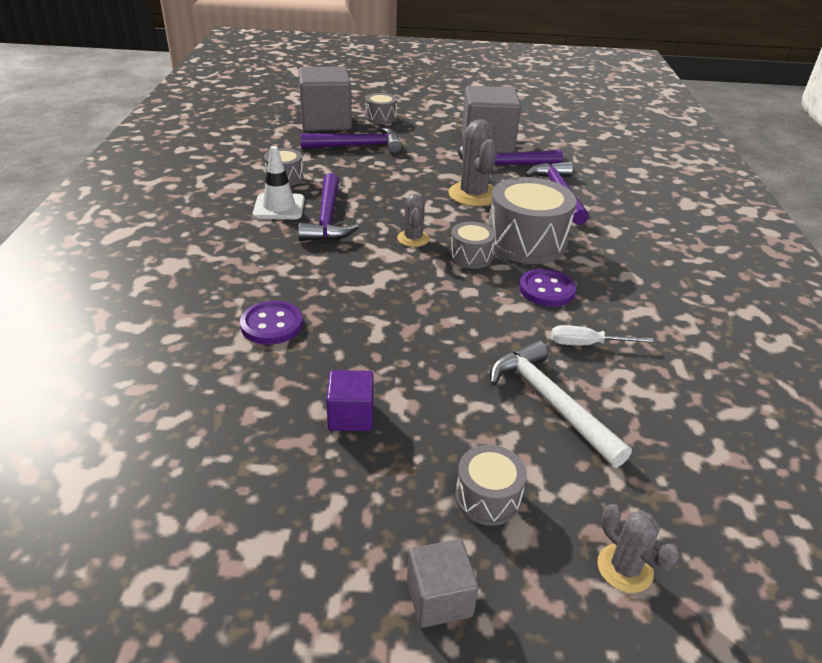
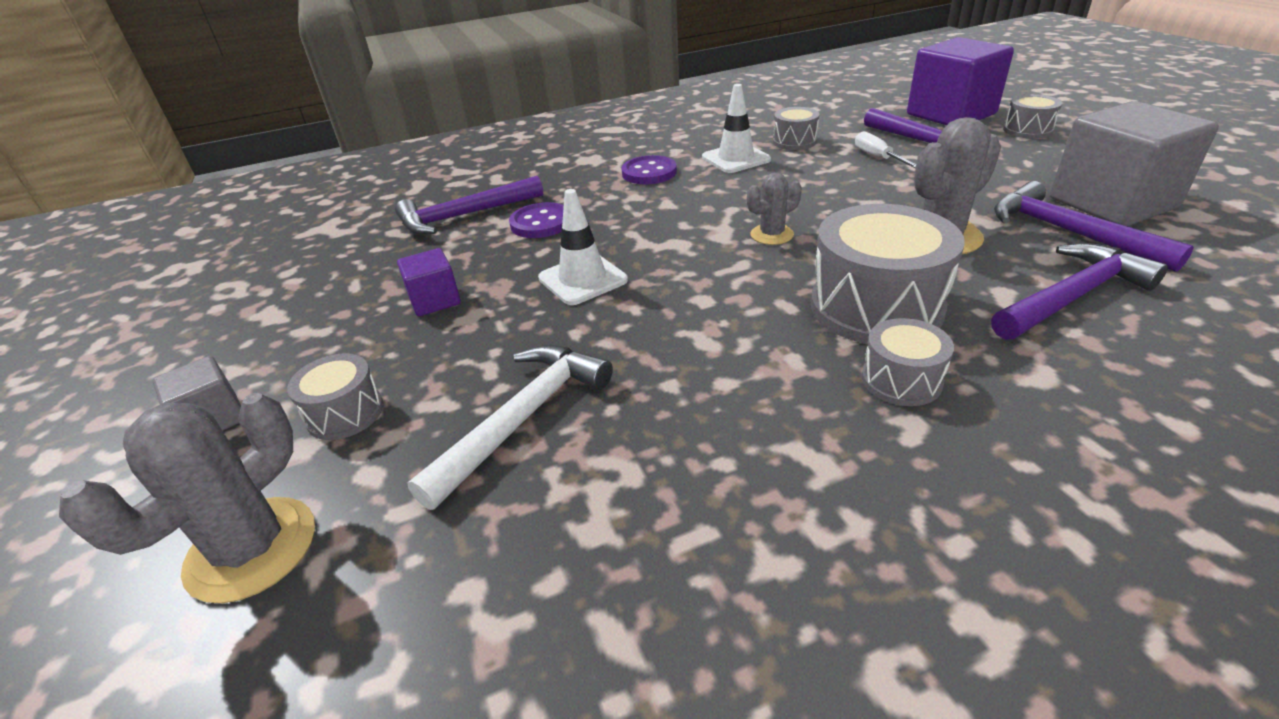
camera: 70 degrees right, 0 degrees up
(326, 122) = (950, 114): grey cube -> purple cube
(327, 218) = (747, 183): purple hammer -> purple hammer (464, 216)
(394, 330) = (583, 279): none -> white traffic cone
(470, 256) = (781, 279): grey drum -> grey drum (901, 380)
(547, 290) = (771, 354): purple button -> purple button (649, 172)
(587, 344) = (672, 421): white screwdriver -> white screwdriver (878, 157)
(625, 568) = (252, 549): grey cactus -> grey cactus, size x1.75

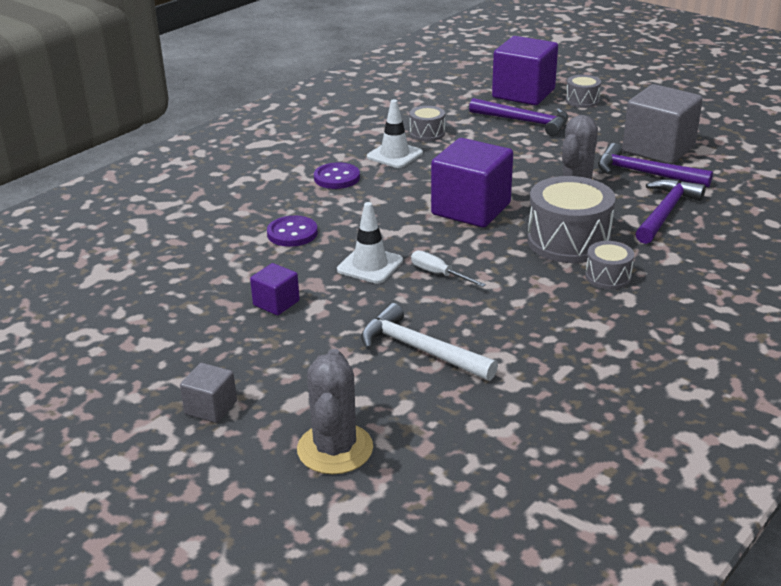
camera: 30 degrees left, 5 degrees down
(345, 413) = (301, 379): grey drum -> none
(464, 216) = (219, 240): purple hammer -> none
(523, 418) = (420, 350): white hammer -> white hammer turned 60 degrees counterclockwise
(772, 235) = (471, 209): grey cactus -> purple cube
(878, 157) = (498, 138): white screwdriver -> white screwdriver (439, 274)

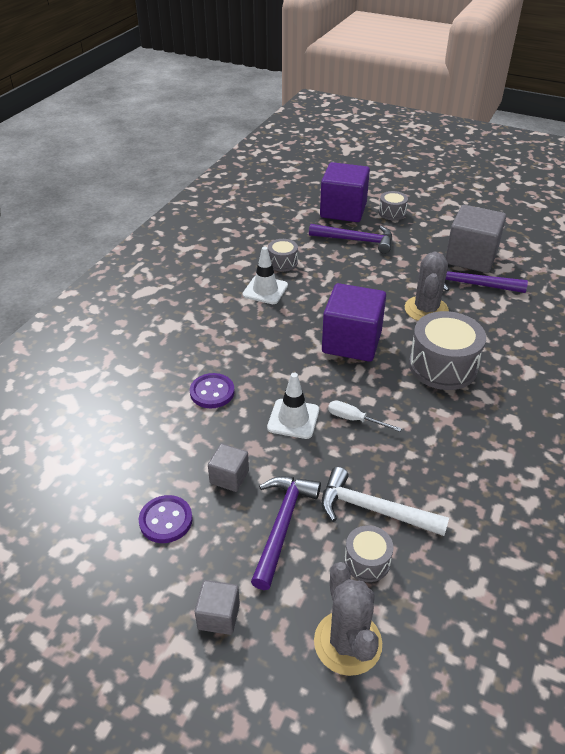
camera: 15 degrees left, 10 degrees up
(276, 303) = (229, 477): purple cube -> grey cube
(337, 178) = (226, 322): purple button -> purple button (166, 520)
(608, 277) = (489, 400): grey drum -> grey drum (367, 561)
(666, 212) = (504, 324): purple hammer -> purple hammer (282, 525)

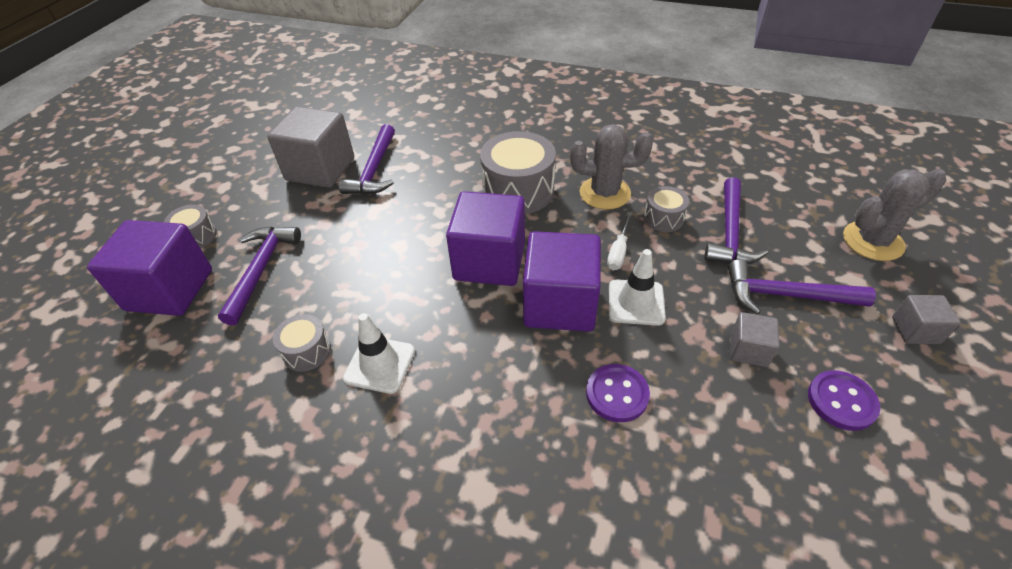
camera: 95 degrees left, 5 degrees up
(300, 375) = (560, 304): none -> purple cube
(367, 561) = (788, 234): grey drum -> grey drum (663, 218)
(373, 509) = (730, 232): white hammer -> purple hammer
(426, 309) = (422, 203): grey cactus -> grey cactus (604, 193)

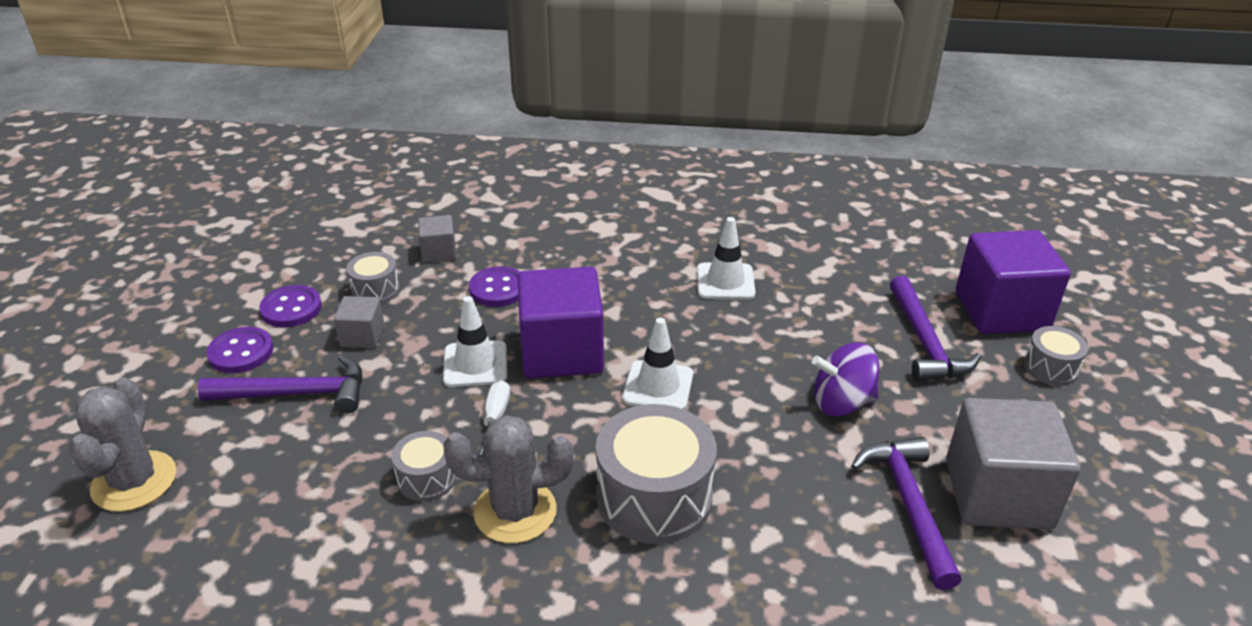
camera: 165 degrees right, 10 degrees down
(307, 351) = (802, 282): grey drum -> grey drum (375, 290)
(364, 231) = (842, 403): none -> purple spinning top
(489, 261) = (658, 386): purple cube -> white traffic cone
(730, 232) = (335, 468): purple hammer -> none
(863, 348) = (241, 352): none -> purple button
(872, 241) = (134, 481): grey cactus -> grey cactus turned 60 degrees counterclockwise
(915, 330) = (170, 376): grey cube -> grey cube (439, 252)

